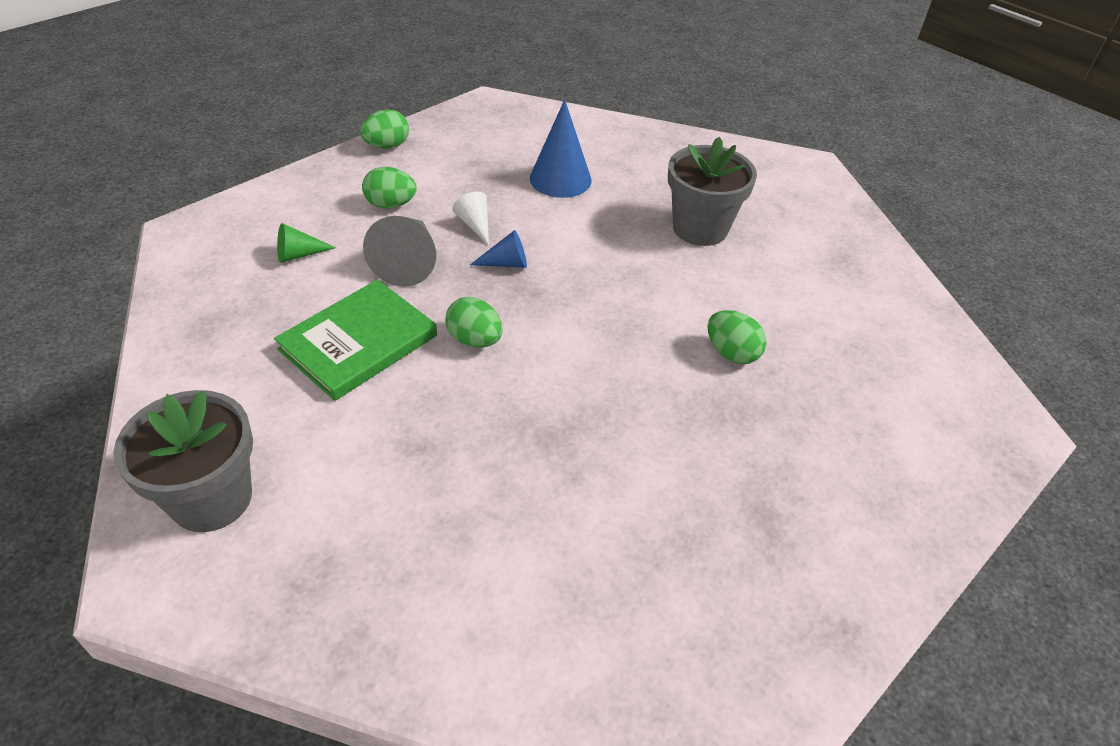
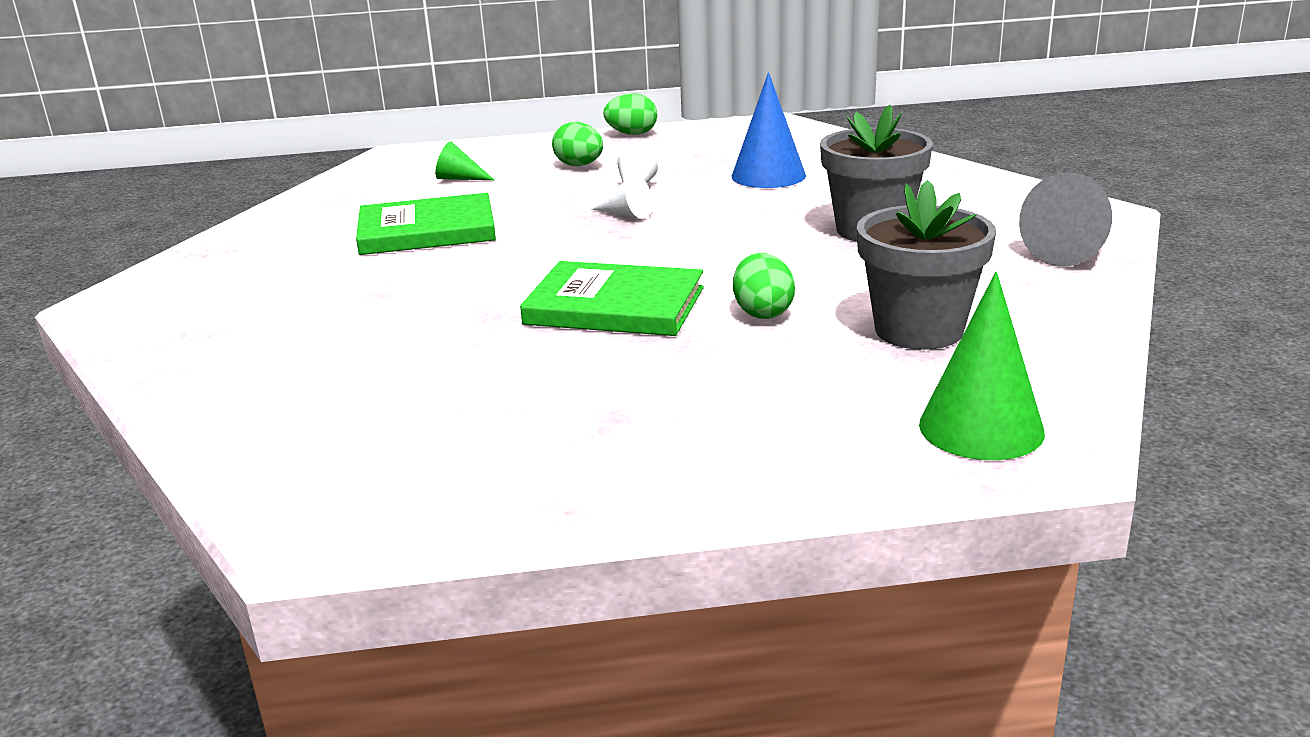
camera: 40 degrees right, 20 degrees down
(211, 498) = (202, 279): grey flower pot -> grey flower pot (919, 330)
(408, 261) = (541, 197): grey cone -> grey cone (1073, 250)
(475, 340) = (522, 250): green egg -> none
(506, 263) = (626, 214): blue cone -> white cone
(626, 386) = (615, 306): none -> green book
(964, 421) = (981, 428): none -> green cone

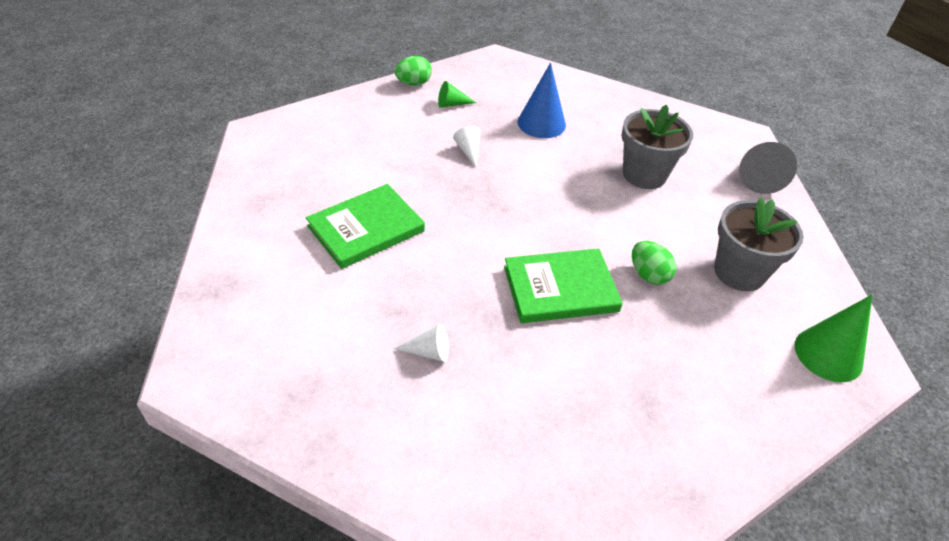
camera: 30 degrees left, 20 degrees up
(459, 178) = (334, 158): green cone -> green cone (452, 104)
(579, 165) = (408, 128): green egg -> none
(626, 214) = (487, 183): white cone -> white cone (428, 352)

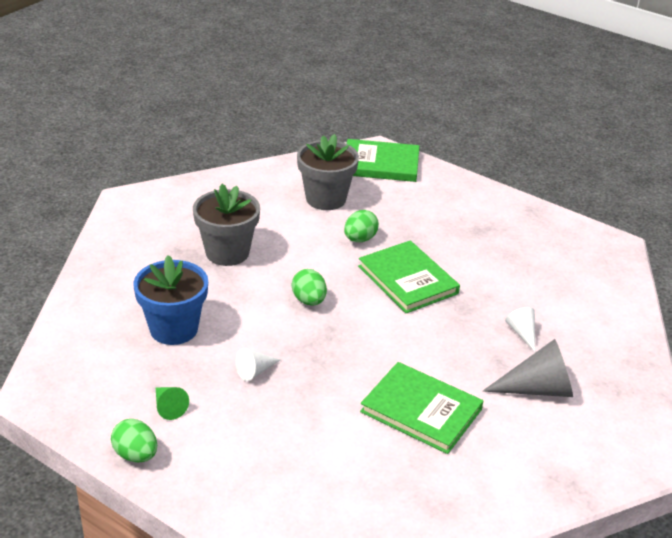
camera: 110 degrees left, 10 degrees down
(541, 123) = (174, 329): blue cone -> blue flower pot
(550, 206) = (309, 301): none -> green egg
(758, 176) = (192, 192): grey cone -> grey cone (537, 389)
(828, 354) = (380, 164): green cone -> green book

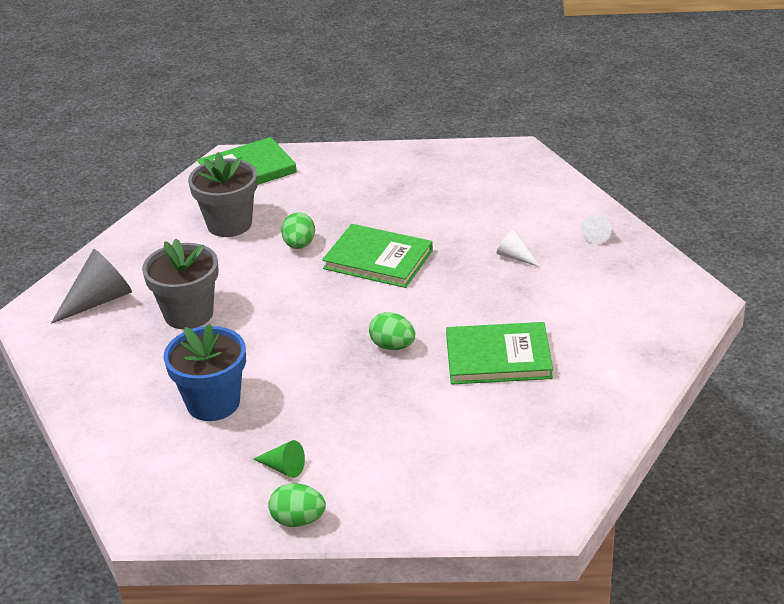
camera: 30 degrees left, 0 degrees up
(255, 371) = (327, 399): white cone -> white cone (597, 234)
(309, 301) = (310, 318): green egg -> green egg (393, 346)
(537, 389) = (570, 294): grey cone -> grey cone (99, 300)

